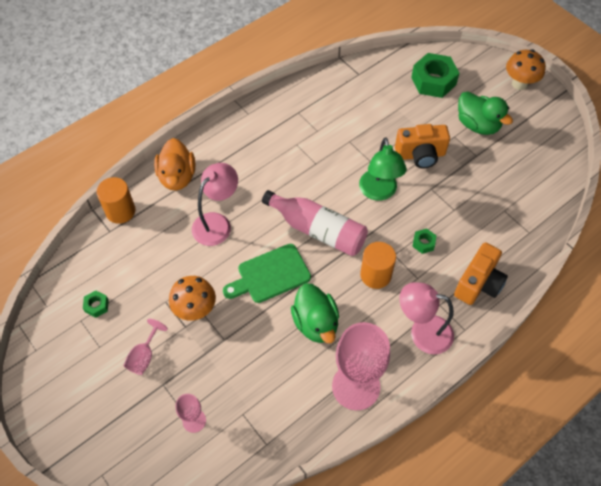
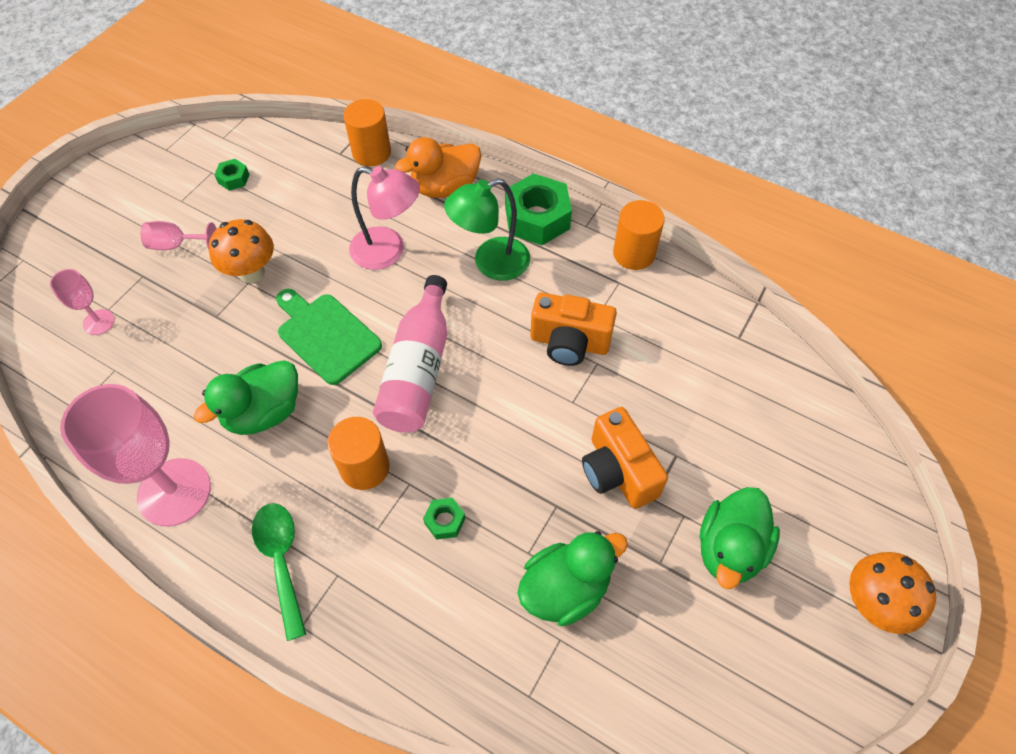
camera: 70 degrees right, 0 degrees up
(281, 98) = (634, 253): none -> orange cylinder
(379, 192) = (517, 430): green lamp -> green lamp (490, 263)
(422, 332) = (281, 560): pink lamp -> green spoon
(433, 81) = (789, 451): green nut -> green nut (537, 218)
(478, 199) = (565, 588): none -> green duck
(478, 283) = (394, 628): orange camera -> orange camera (569, 343)

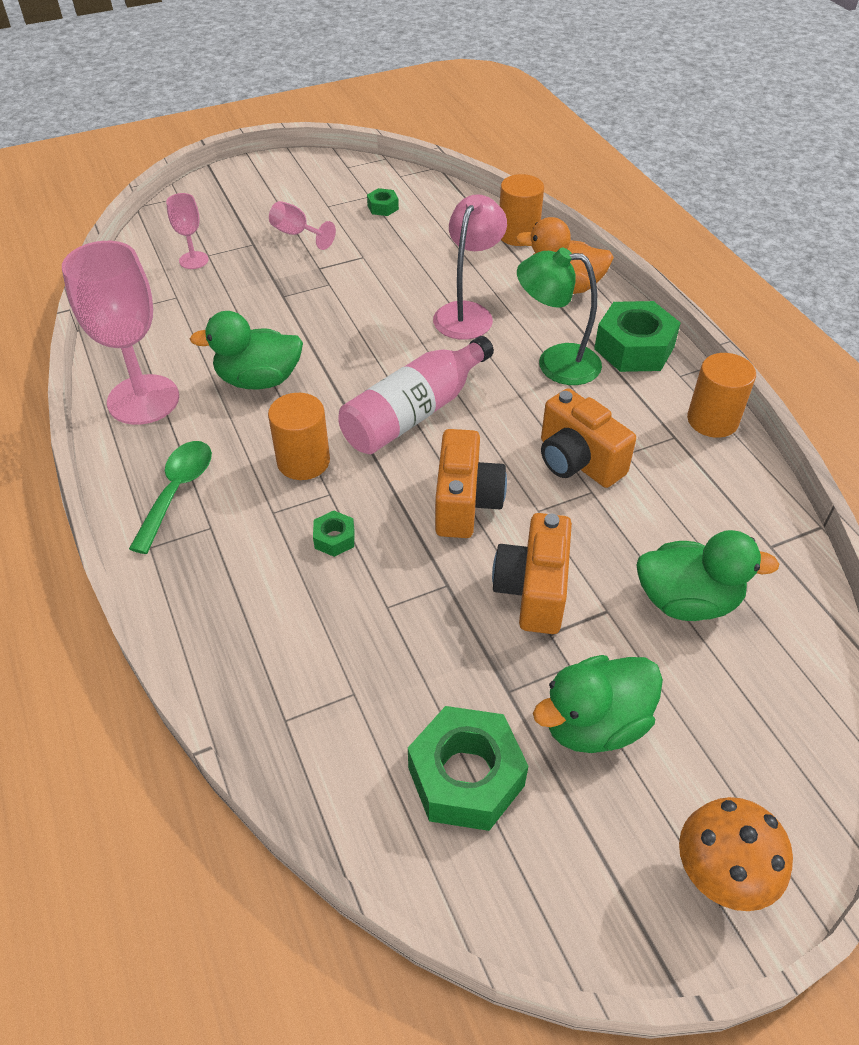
camera: 35 degrees right, 10 degrees down
(251, 272) = (338, 278): orange mushroom -> none
(326, 335) = (358, 350): green cutting board -> none
(388, 251) = (467, 313): pink lamp -> pink lamp turned 120 degrees counterclockwise
(517, 428) = (465, 503): none -> orange camera
(565, 588) = (395, 655): green duck -> green duck (687, 601)
(682, 648) = (466, 777): none -> green nut

